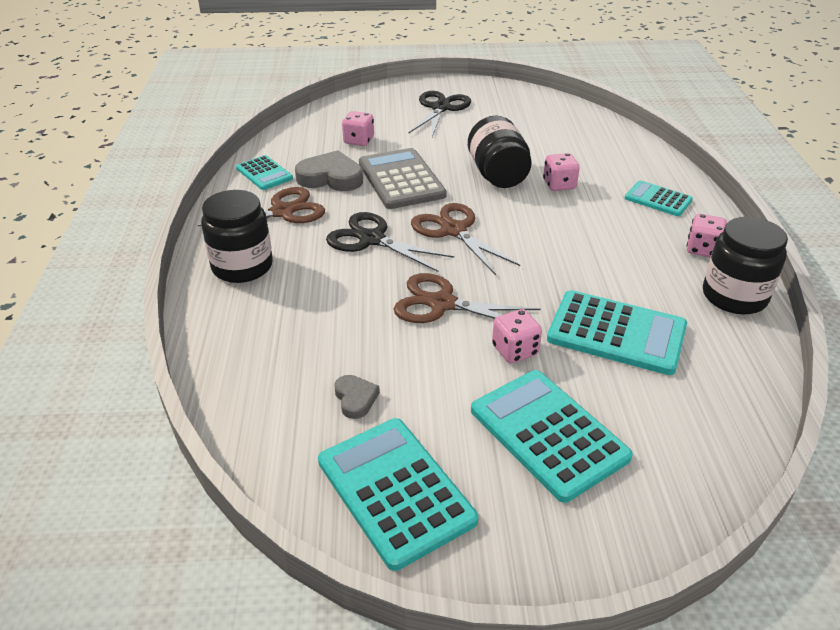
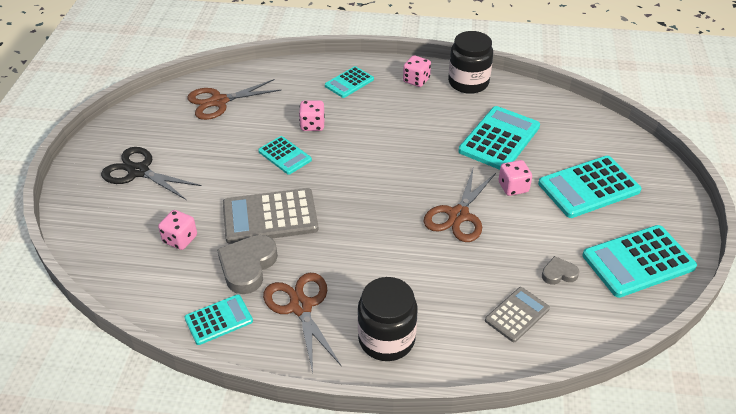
camera: 80 degrees left, 5 degrees up
(280, 361) = (517, 315): none -> grey calculator
(372, 239) = (363, 246): black scissors -> none
(454, 230) = (362, 195): brown scissors -> brown scissors (219, 101)
(497, 175) = (284, 156): black jar -> turquoise calculator

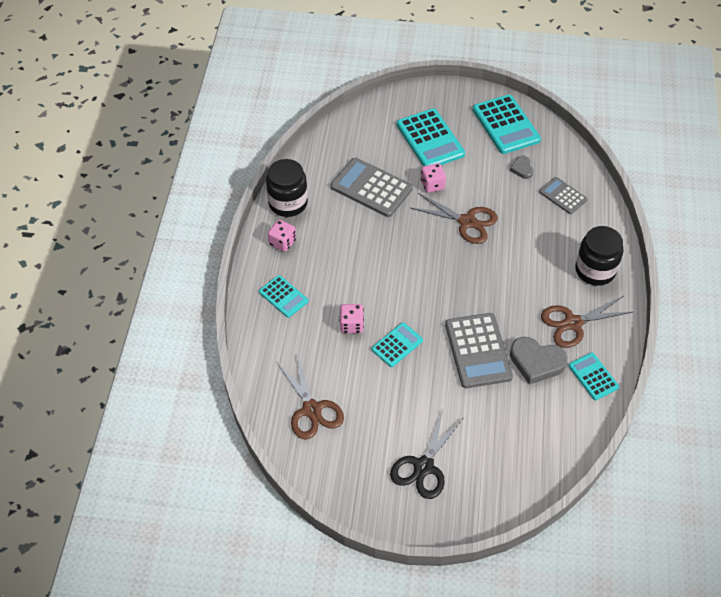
camera: 90 degrees left, 10 degrees up
(180, 239) = (510, 416): pink dice -> none
(499, 139) = (371, 188): turquoise calculator -> grey calculator

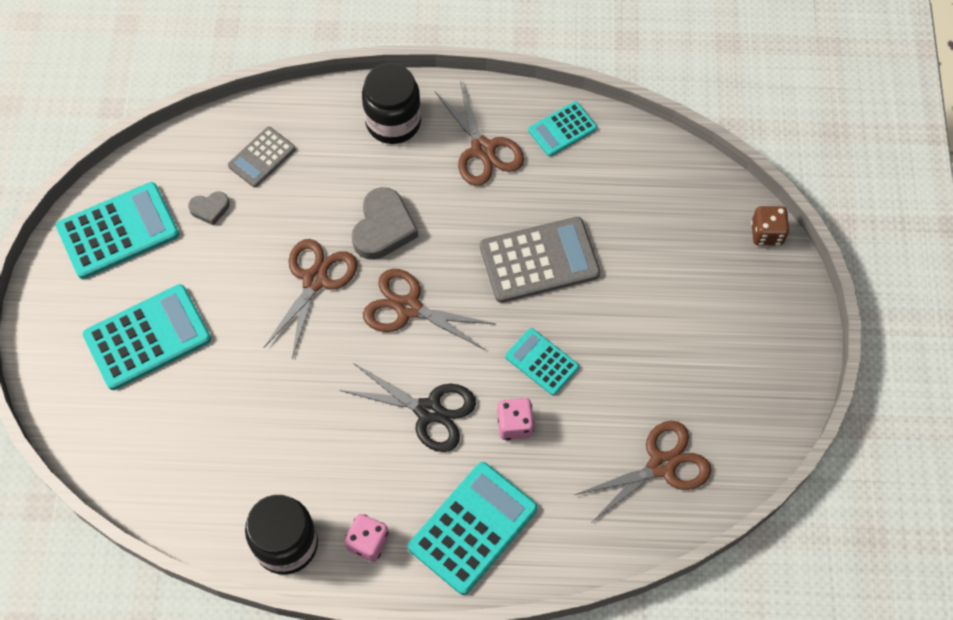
camera: 95 degrees left, 10 degrees up
(283, 296) = (473, 528): turquoise calculator -> turquoise calculator, size x1.72
(371, 188) = (251, 418): grey calculator -> none
(423, 466) = (723, 319): black scissors -> black scissors (428, 411)
(432, 185) = (243, 330): pink dice -> none
(443, 271) = (408, 308): none -> brown scissors
(498, 510) = (766, 233): none -> brown dice
(536, 362) = (549, 192): grey heart -> grey heart (383, 228)

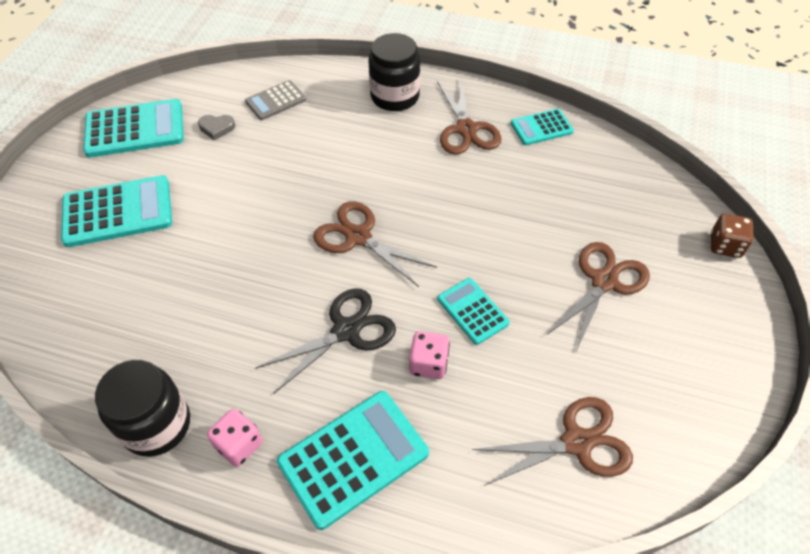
camera: 15 degrees right, 10 degrees down
(315, 280) = (283, 197): brown scissors -> brown scissors (604, 282)
(383, 228) = (358, 170): grey heart -> none
(428, 411) = (346, 331): black scissors -> black scissors turned 75 degrees counterclockwise
(539, 260) = (493, 223): grey calculator -> none

